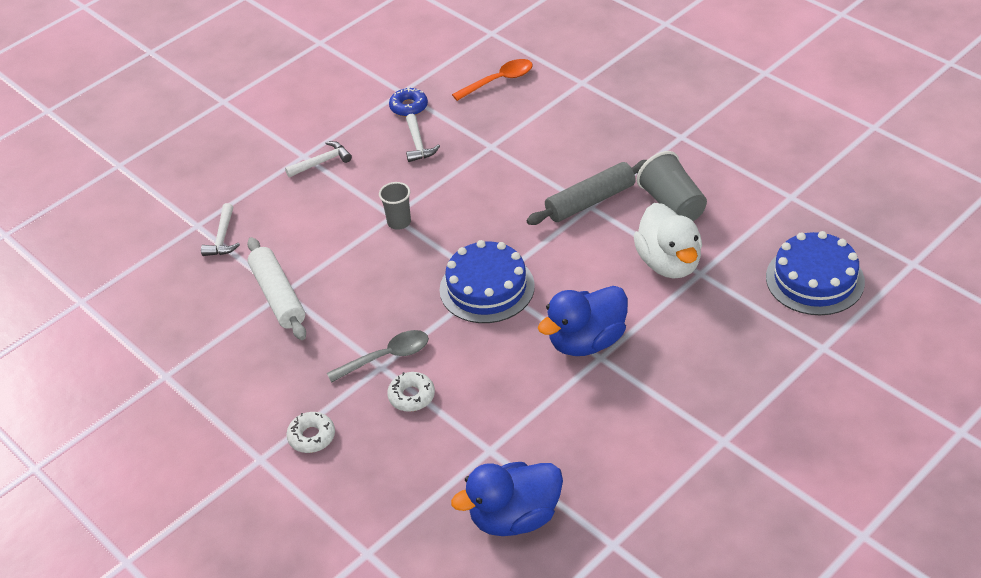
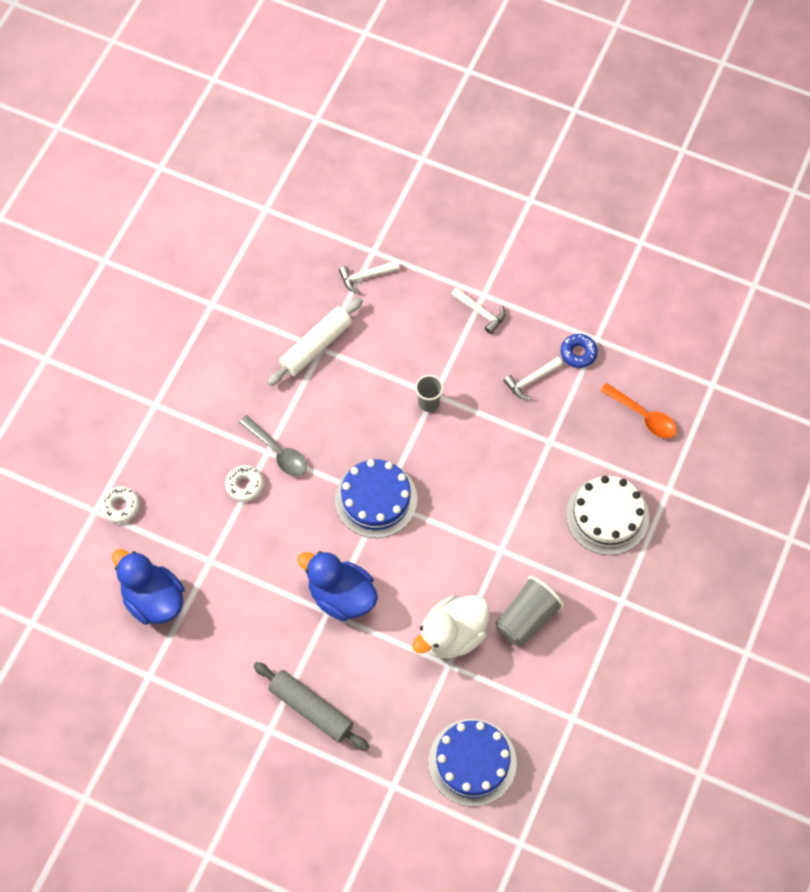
camera: 65 degrees right, 20 degrees up
(312, 437) = (185, 431): white donut -> white donut (121, 506)
(589, 126) = (607, 516): none -> white cake
(590, 201) = (507, 548): grey rolling pin -> grey rolling pin (311, 709)

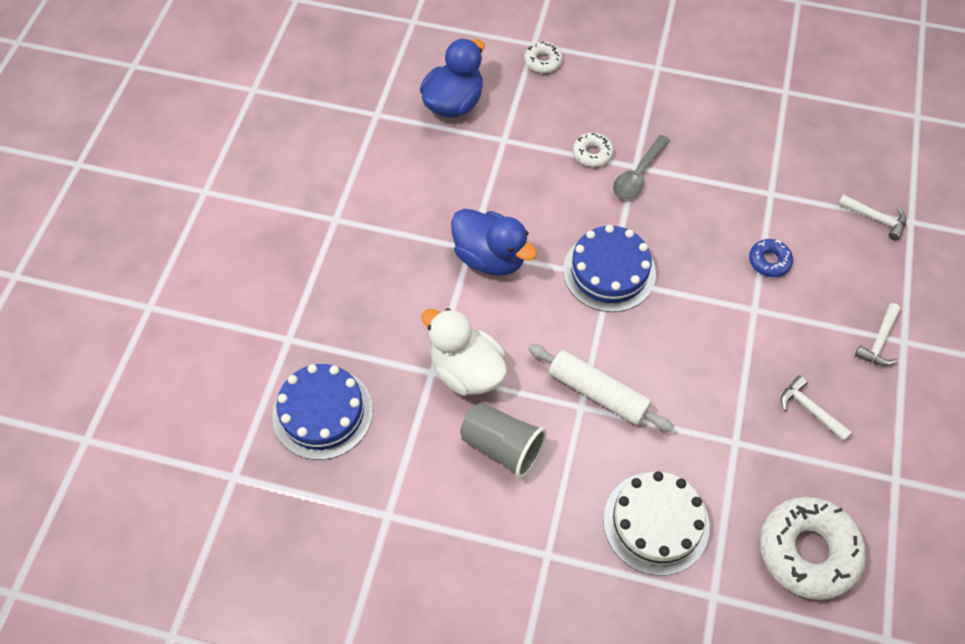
camera: 80 degrees right, 5 degrees down
(311, 709) = (362, 251): grey rolling pin -> none
(316, 346) = (772, 187): white rolling pin -> white rolling pin (598, 393)
(341, 596) = (490, 257): blue duck -> blue duck turned 105 degrees clockwise
(365, 276) = (876, 219): white hammer -> white hammer turned 150 degrees clockwise
(428, 403) = (742, 305): grey cup -> none
(578, 353) = (867, 459): blue donut -> blue donut (769, 261)
(643, 416) = (808, 551): orange spoon -> white donut

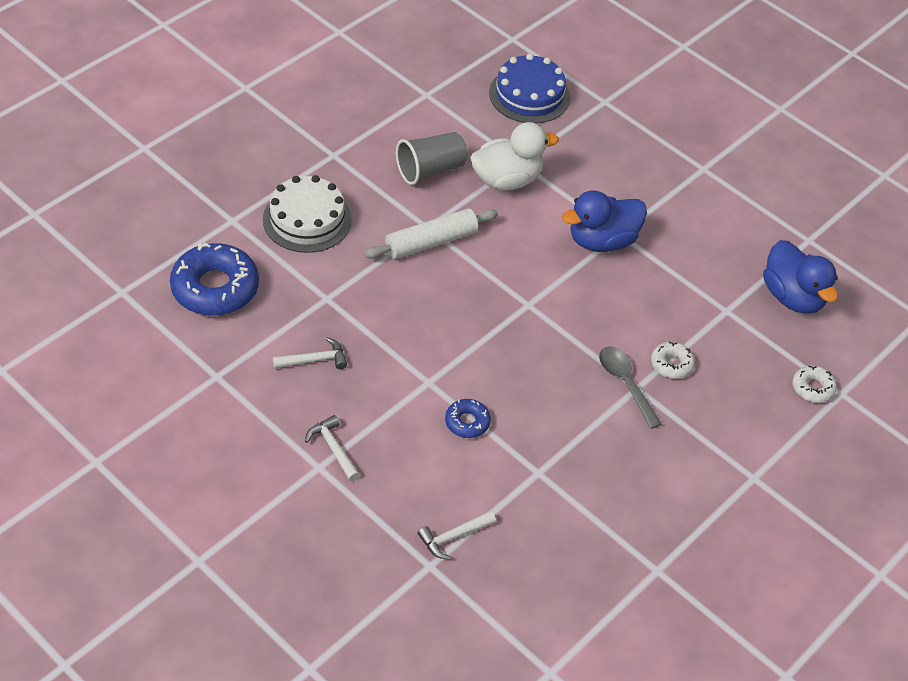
camera: 115 degrees right, 10 degrees down
(609, 271) = (535, 307): blue cake -> none
(808, 551) = (215, 288): white donut -> blue donut

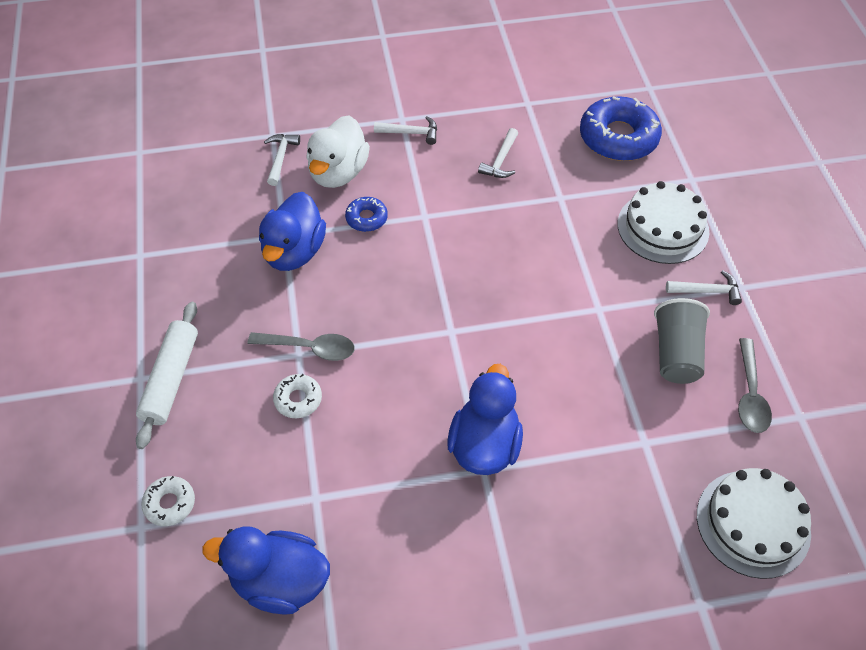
camera: 130 degrees right, 5 degrees up
(354, 172) = (707, 291): none -> white hammer
(431, 123) = (750, 394): none -> grey spoon
(431, 242) = (577, 301): white rolling pin -> white rolling pin (171, 379)
(507, 180) = (624, 413): white duck -> white duck (338, 172)
(529, 95) = (753, 523): blue cake -> white cake
(549, 453) = (294, 252): none -> blue duck

